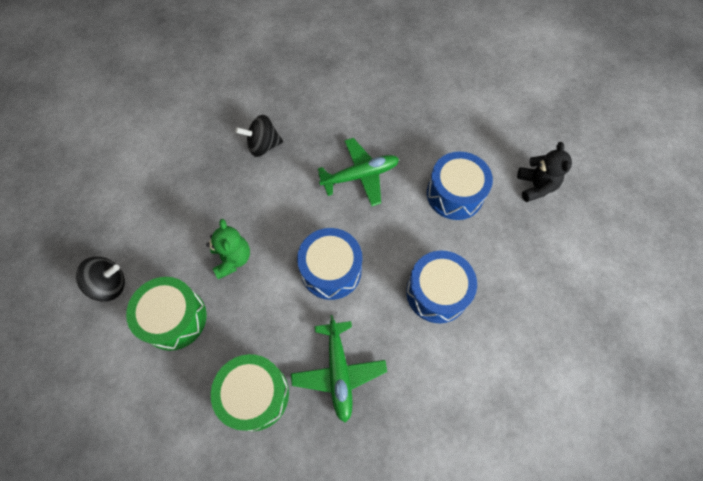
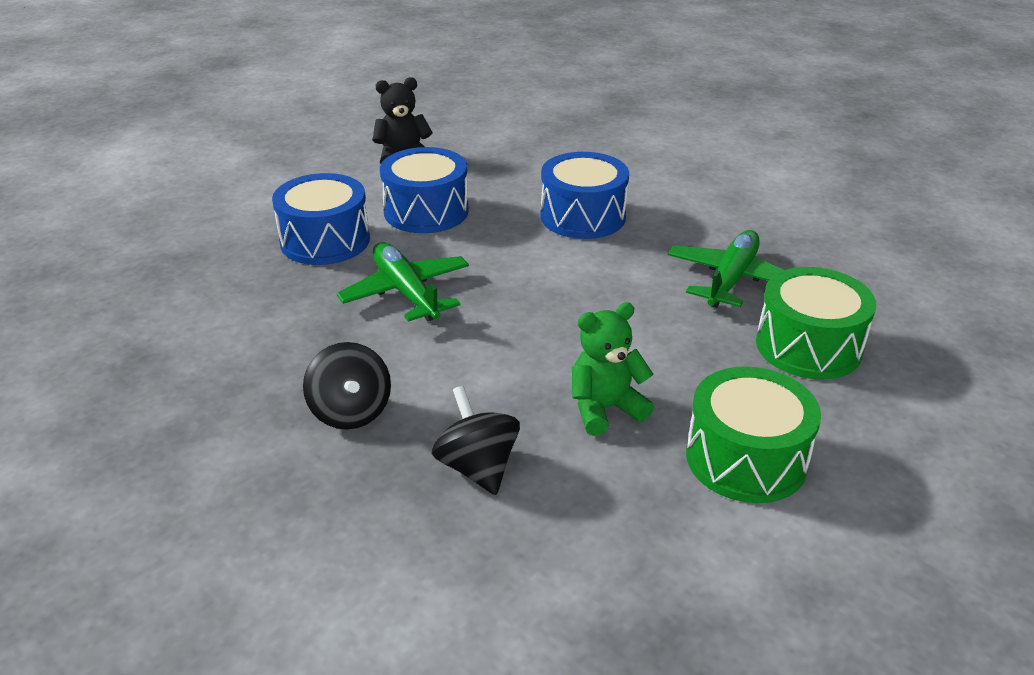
camera: 100 degrees left, 30 degrees down
(109, 285) = (730, 574): black spinning top -> black spinning top (477, 467)
(331, 270) = (584, 302): blue drum -> blue drum (325, 241)
(338, 372) = (731, 279): green plane -> green plane turned 45 degrees counterclockwise

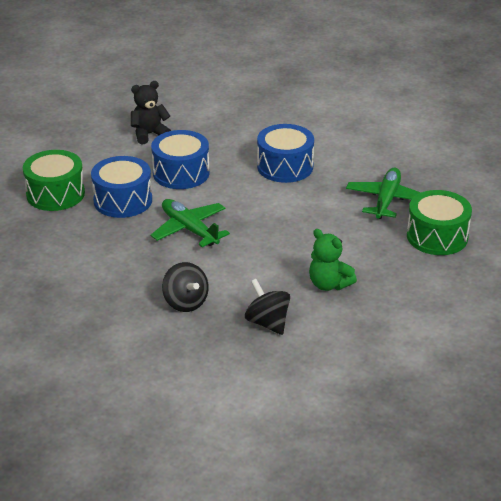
camera: 10 degrees left, 0 degrees up
(605, 409) = (329, 284): green teddy bear -> green teddy bear turned 105 degrees counterclockwise
(746, 459) = (410, 301): green drum -> green drum (55, 194)

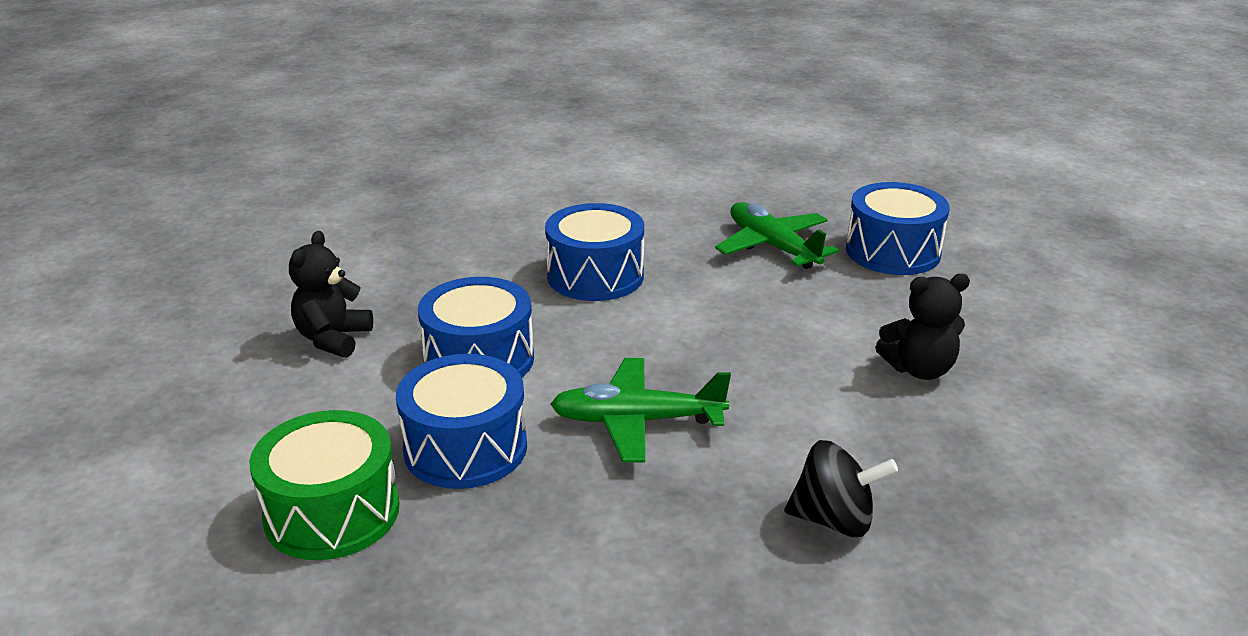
camera: 50 degrees left, 5 degrees down
(267, 323) = (967, 464): black spinning top -> none
(329, 284) = (919, 369): green teddy bear -> black teddy bear
(437, 236) = (893, 252): green drum -> blue drum

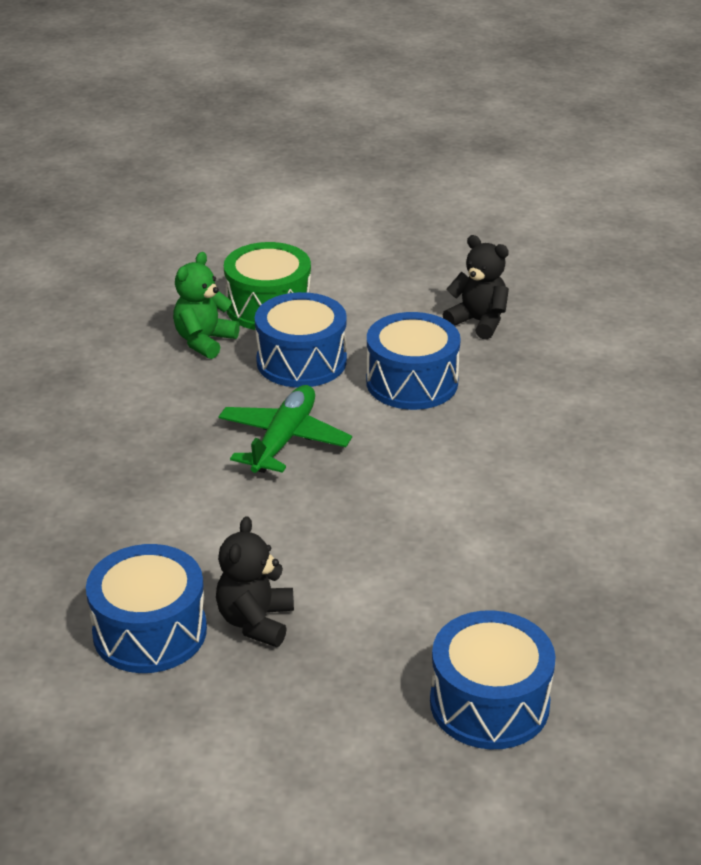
camera: 110 degrees right, 5 degrees up
(446, 551) = (204, 341): none -> green teddy bear
(595, 276) = (525, 468): blue drum -> blue drum (150, 631)
(772, 246) = (540, 606): green plane -> none
(834, 520) = (113, 499): black spinning top -> none

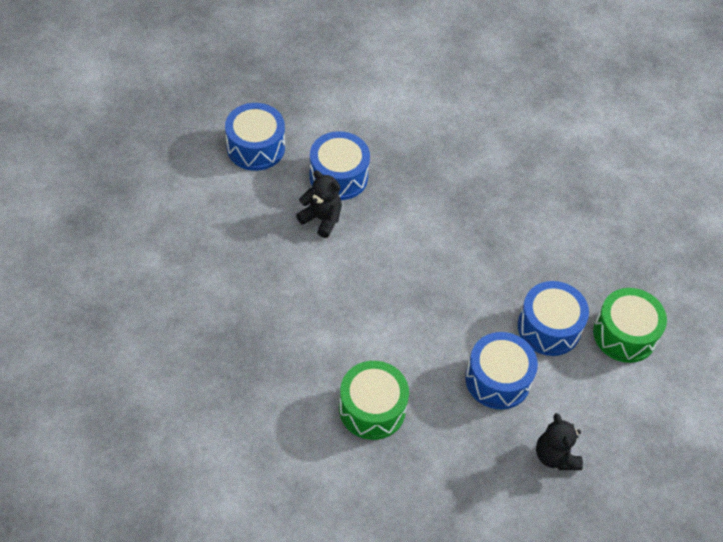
camera: 110 degrees right, 20 degrees up
(204, 341) = (595, 283): green teddy bear -> none
(284, 440) = (467, 286): green plane -> none
(478, 322) = (555, 456): black teddy bear -> black teddy bear turned 105 degrees clockwise
(489, 703) = (211, 289): blue drum -> blue drum (255, 147)
(544, 470) = (372, 408): none -> green drum

